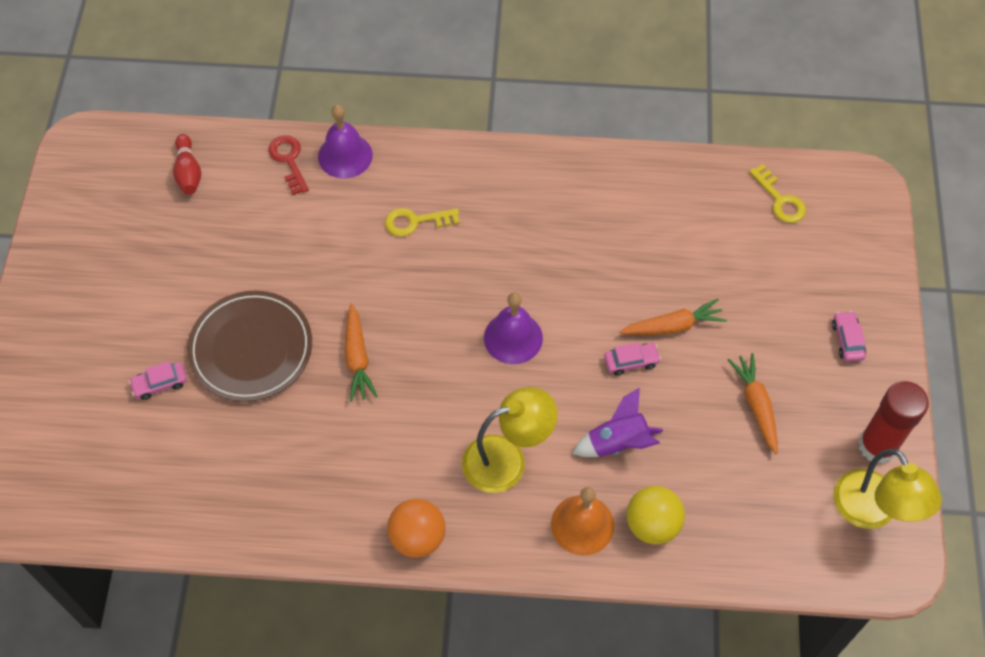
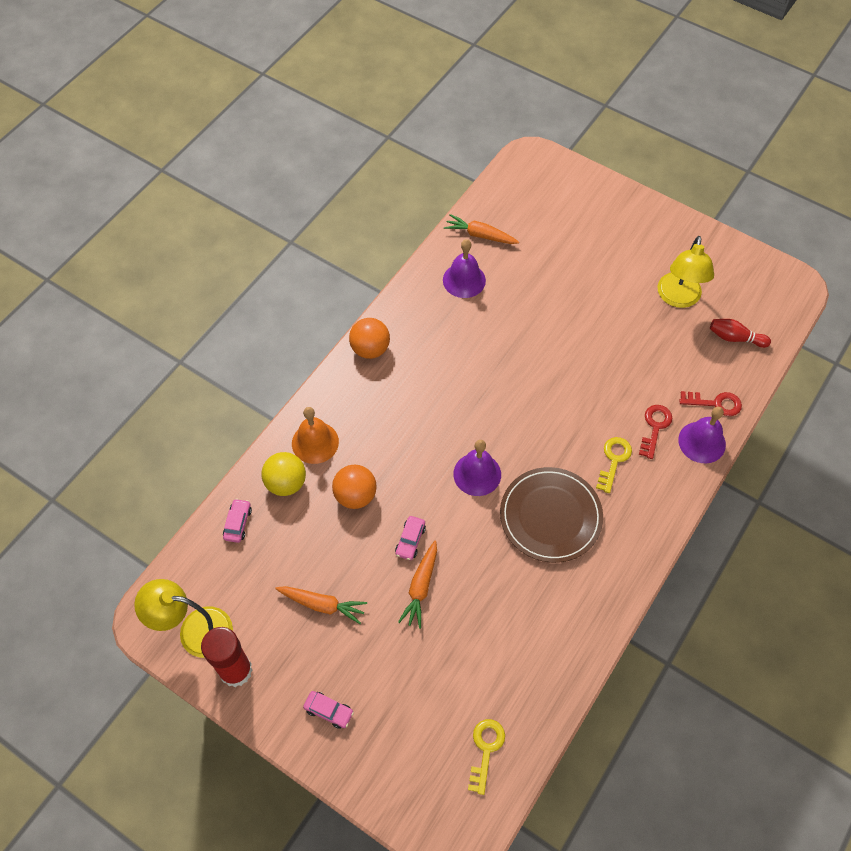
camera: 120 degrees right, 0 degrees up
(160, 384) = (564, 261): pink car -> pink car (238, 523)
(250, 484) = (464, 280): none -> purple bell
(251, 348) = (562, 318): brown plate -> brown plate (550, 516)
(351, 201) = (655, 427): none -> red key
(357, 358) = (518, 373): orange carrot -> orange carrot (480, 235)
(507, 459) = (388, 423): yellow lamp -> yellow lamp (678, 298)
(618, 443) = (355, 495): purple rocket -> orange ball
(780, 200) = (485, 749): yellow key -> yellow key turned 105 degrees clockwise

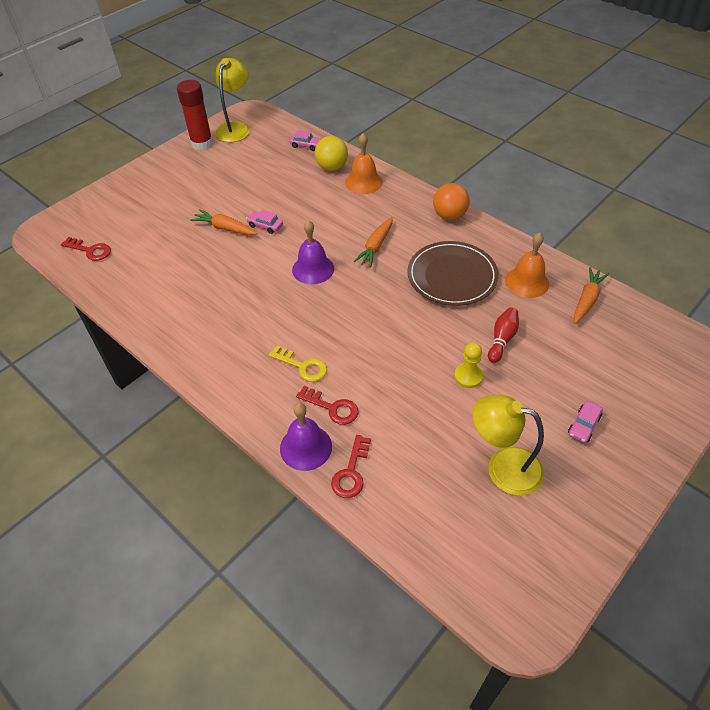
camera: 100 degrees right, 10 degrees down
(322, 605) = (231, 180): orange carrot -> orange carrot (375, 246)
(329, 711) = (156, 180): pink car -> pink car (583, 425)
(355, 495) = (312, 200): orange ball -> none
(464, 280) = (527, 282): purple bell -> orange bell
(485, 749) = (90, 250): yellow key -> red key
(550, 516) = (259, 311): brown plate -> brown plate (452, 276)
(592, 324) = (468, 376): none -> yellow pawn
(735, 338) = (440, 517): red bowling pin -> red bowling pin (502, 339)

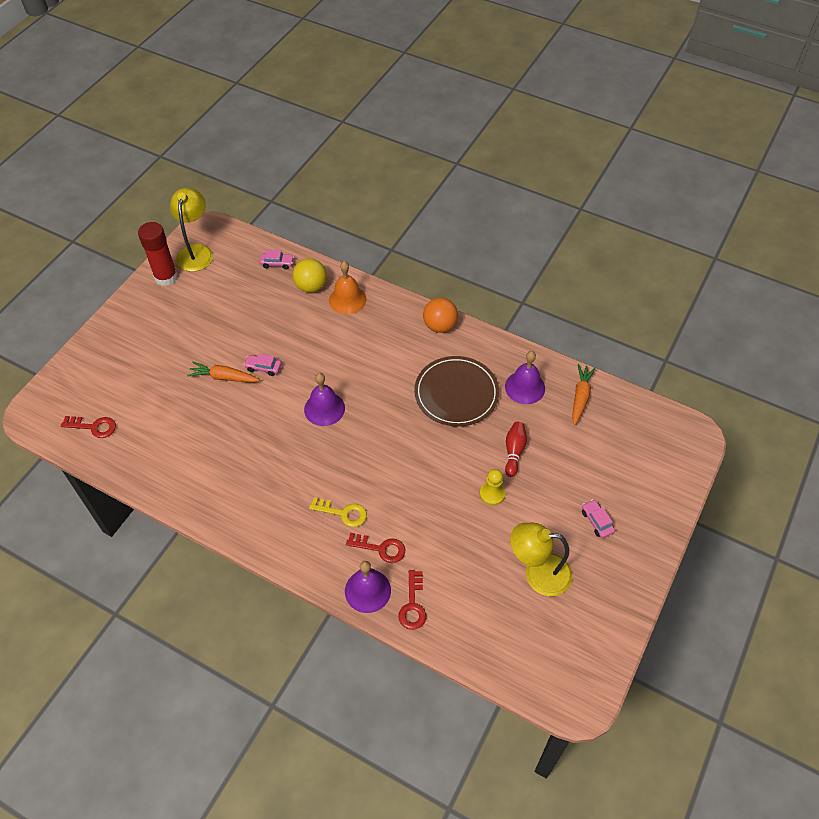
camera: 15 degrees left, 5 degrees up
(375, 246) = (378, 373): orange carrot -> none
(527, 282) = (525, 387): orange bell -> purple bell
(583, 425) = (597, 521): pink car -> pink car turned 135 degrees clockwise

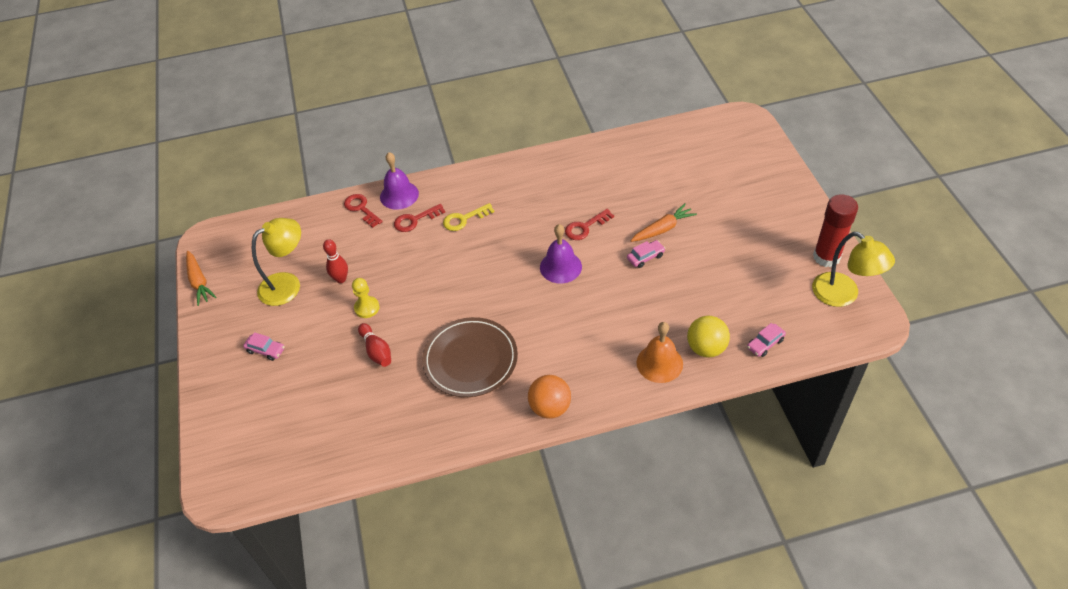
camera: 140 degrees right, 5 degrees down
(94, 427) = (695, 140): red key -> red key (585, 227)
(490, 540) = (341, 279): none -> red bowling pin
(525, 387) = (415, 412): purple bell -> none
(580, 397) = (356, 444): orange carrot -> orange carrot (199, 282)

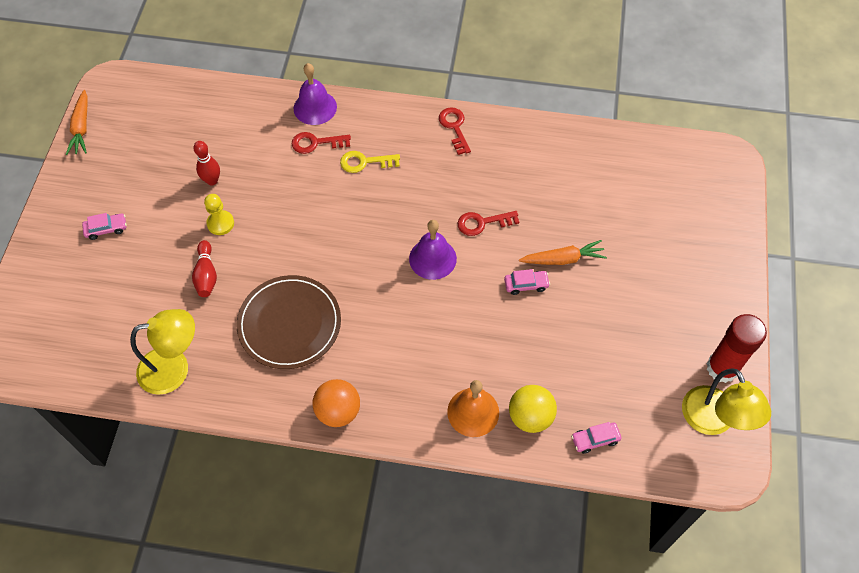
camera: 20 degrees right, 10 degrees up
(266, 350) = (106, 229): pink car -> pink car turned 60 degrees counterclockwise
(287, 284) = (160, 165): yellow lamp -> yellow lamp (174, 368)
(361, 209) = (270, 108): red key -> red key (454, 127)

